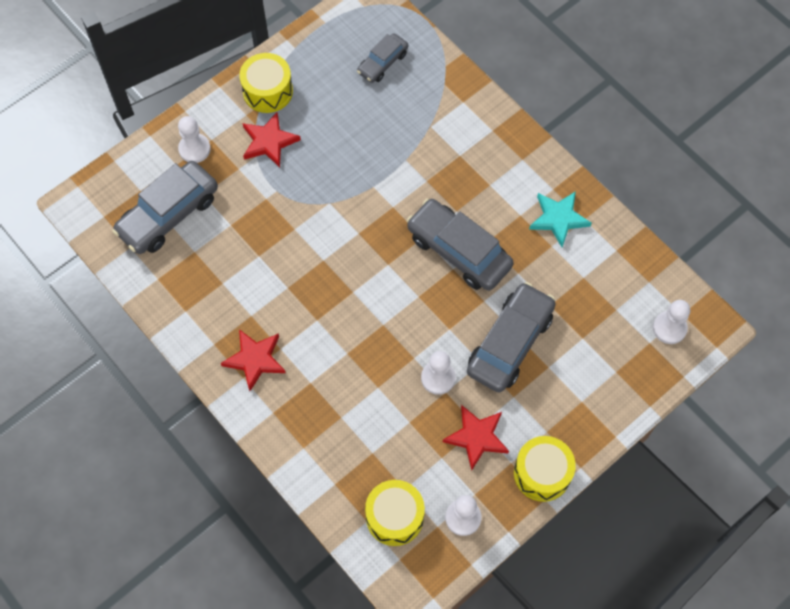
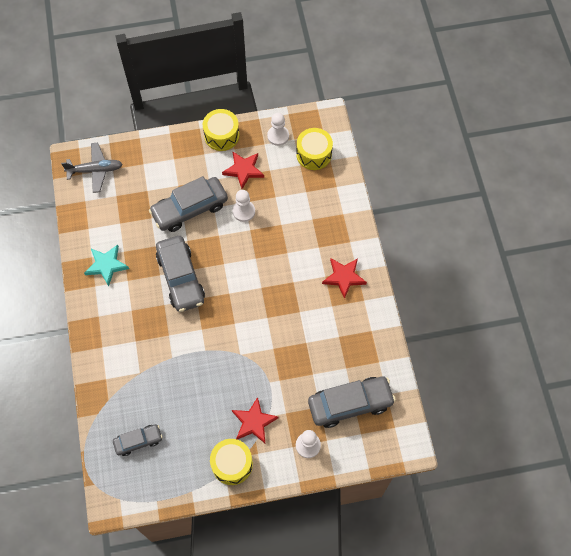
camera: 150 degrees left, 0 degrees up
(669, 328) = (95, 170): white pawn -> grey plane

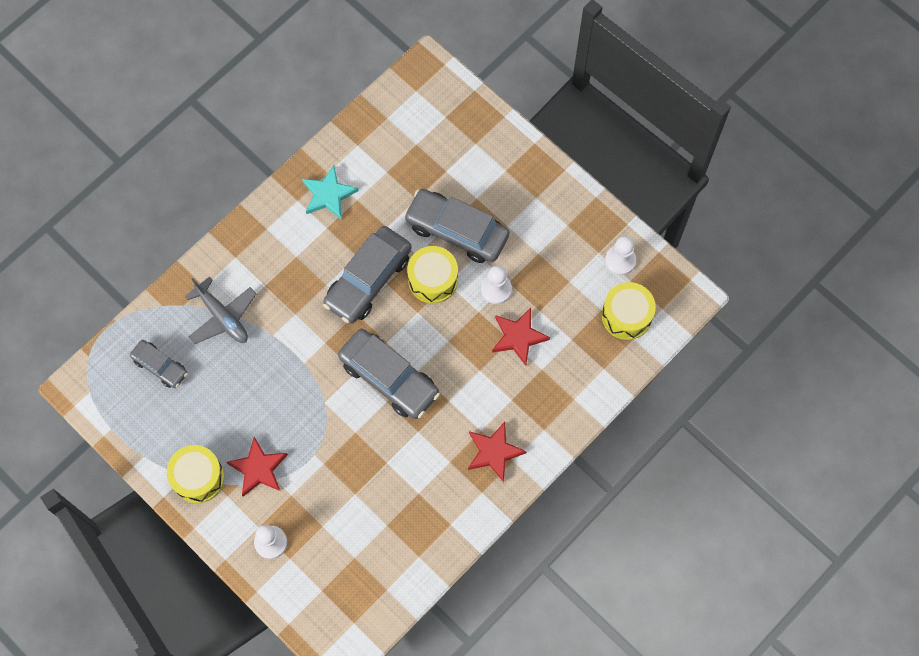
camera: 55 degrees right, 5 degrees up
(95, 170) = (430, 101): grey plane -> grey plane (222, 317)
(221, 135) = (573, 199): yellow drum -> yellow drum (433, 280)
(243, 170) = (547, 253): red star -> red star (518, 337)
(350, 404) = (347, 557): grey car -> grey car (389, 378)

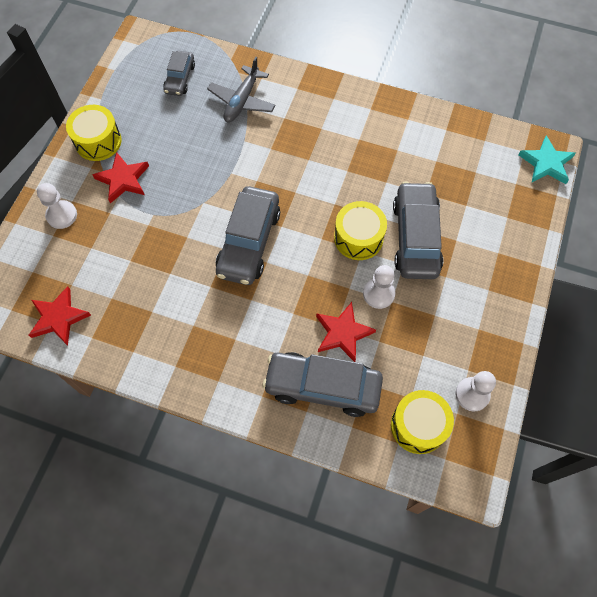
camera: 65 degrees right, 5 degrees down
(328, 194) = (389, 128): turquoise star -> turquoise star (546, 163)
(368, 280) = (330, 188): grey car -> grey car (322, 387)
(494, 452) = (219, 360): red star -> red star (59, 317)

